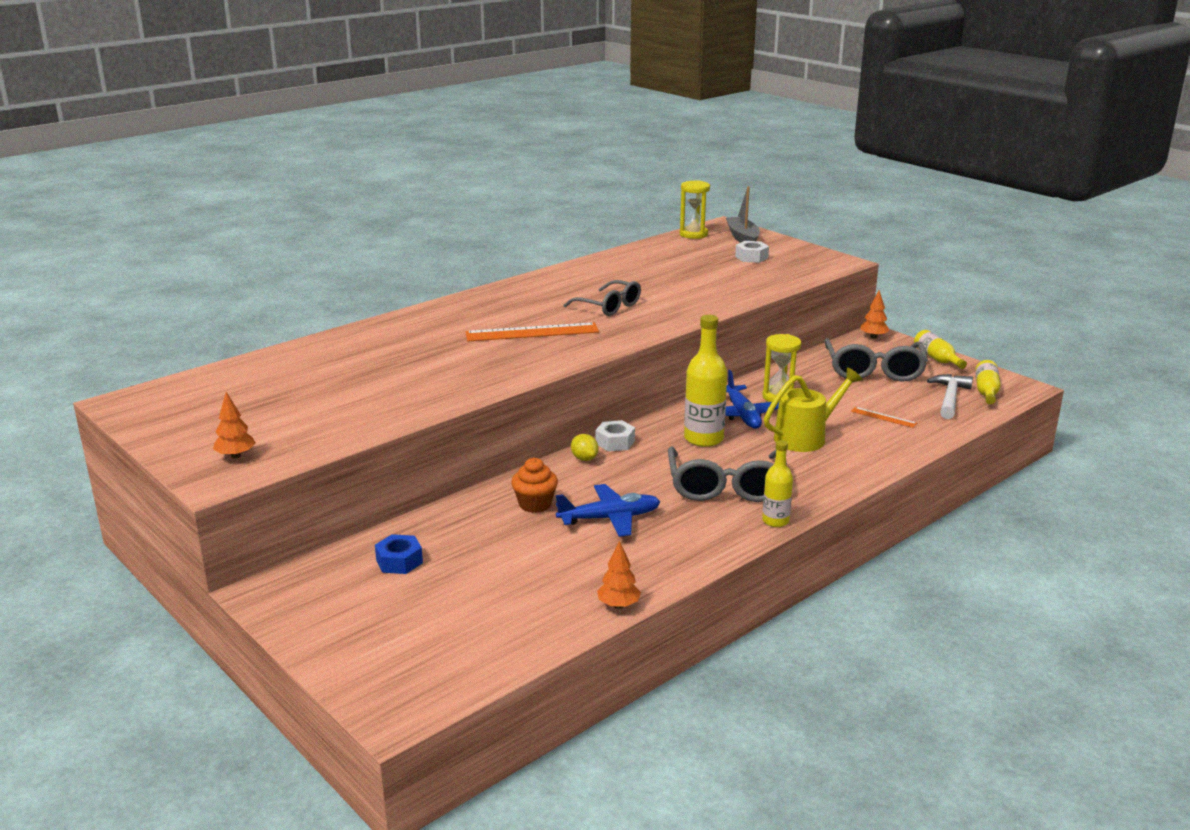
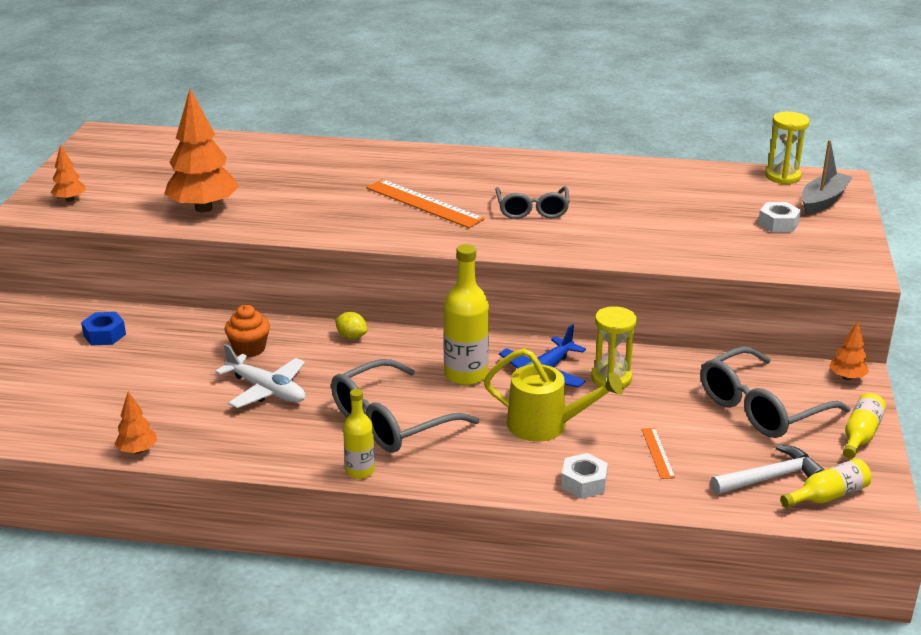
camera: 50 degrees right, 5 degrees up
(377, 407) = (203, 208): none -> orange tree
(584, 458) = (351, 336): yellow lemon -> yellow lemon turned 75 degrees counterclockwise
(610, 518) = (266, 390): blue plane -> white plane
(615, 442) = (399, 337): white nut -> white nut (583, 483)

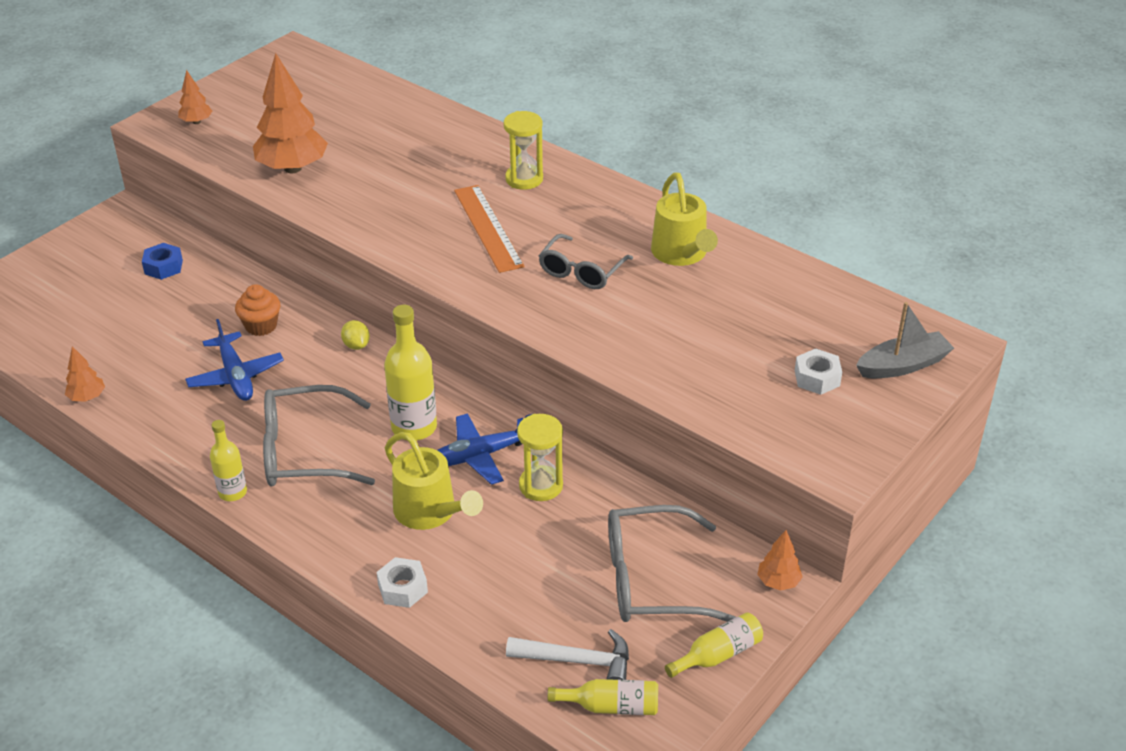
camera: 30 degrees right, 10 degrees up
(266, 390) = (236, 376): white plane -> blue plane
(593, 181) = (682, 254): none -> yellow watering can
(657, 453) = (500, 586): orange ruler -> none
(782, 177) = (894, 317): yellow hourglass -> yellow hourglass (524, 179)

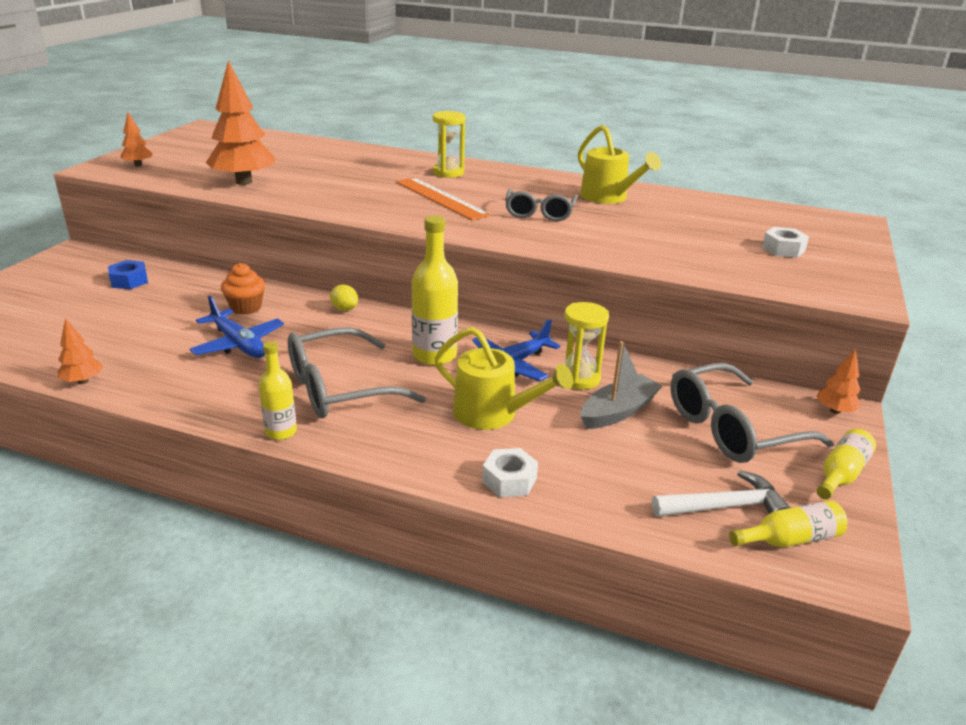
camera: 20 degrees left, 10 degrees down
(902, 365) = (835, 236): grey boat -> grey boat (618, 411)

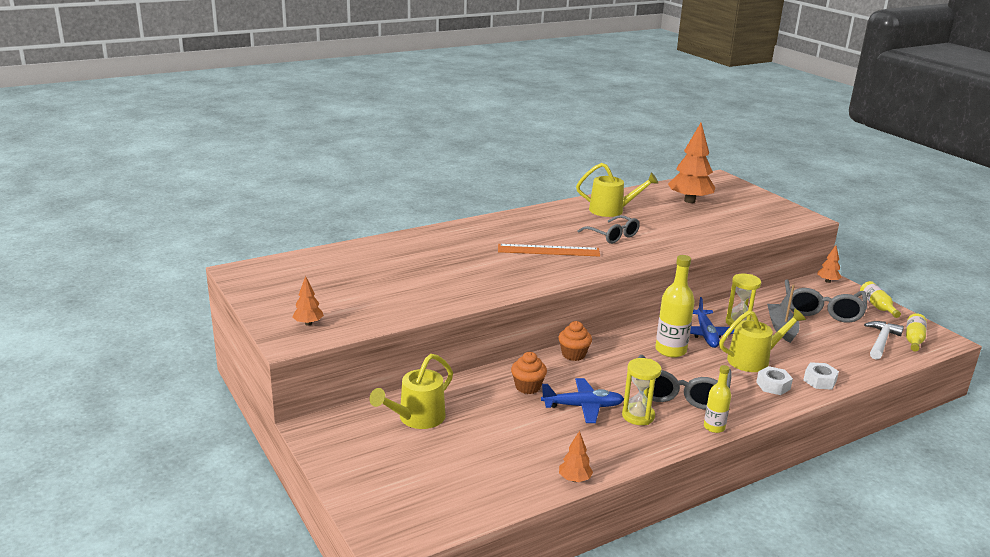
camera: 50 degrees left, 5 degrees down
(129, 281) = (416, 419): blue nut -> yellow watering can
(244, 182) = (419, 297): orange tree -> orange tree (689, 201)
(344, 309) = (573, 354): yellow lemon -> orange cupcake
(448, 172) = (501, 231): yellow hourglass -> yellow hourglass (638, 416)
(783, 249) = (735, 206): white nut -> white nut (773, 385)

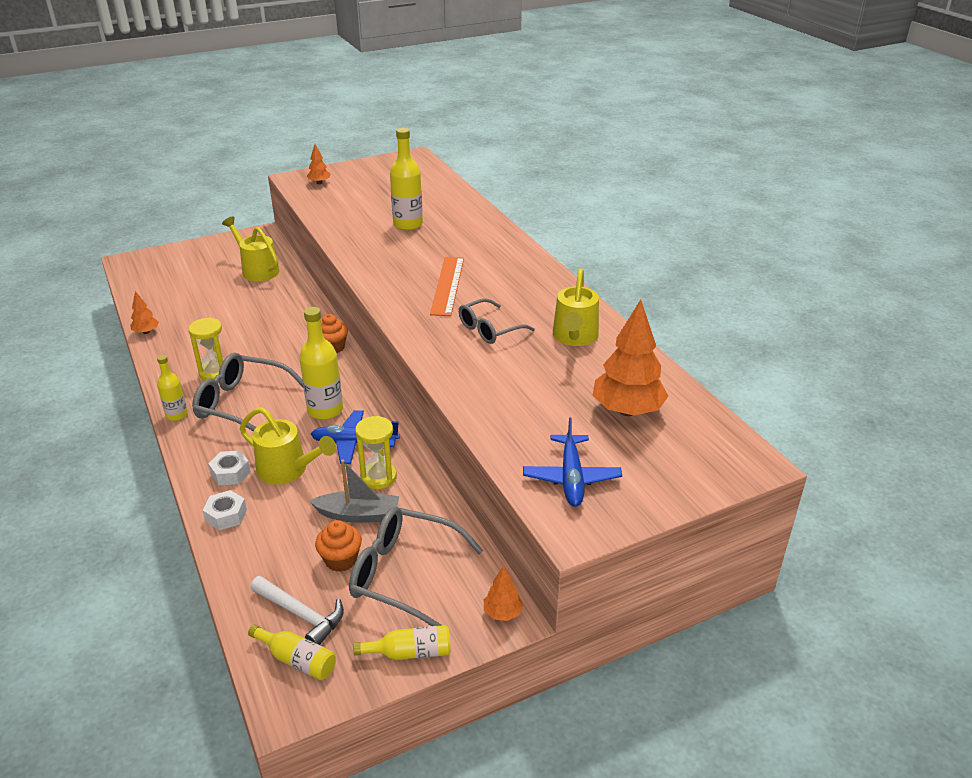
camera: 95 degrees right, 10 degrees up
(428, 269) = (408, 224): none -> yellow bottle
(528, 387) = (283, 319): orange cupcake -> orange cupcake (341, 560)
(583, 406) = (242, 345): blue plane -> blue plane (571, 478)
(754, 360) = (288, 470): yellow watering can -> yellow watering can turned 45 degrees counterclockwise

